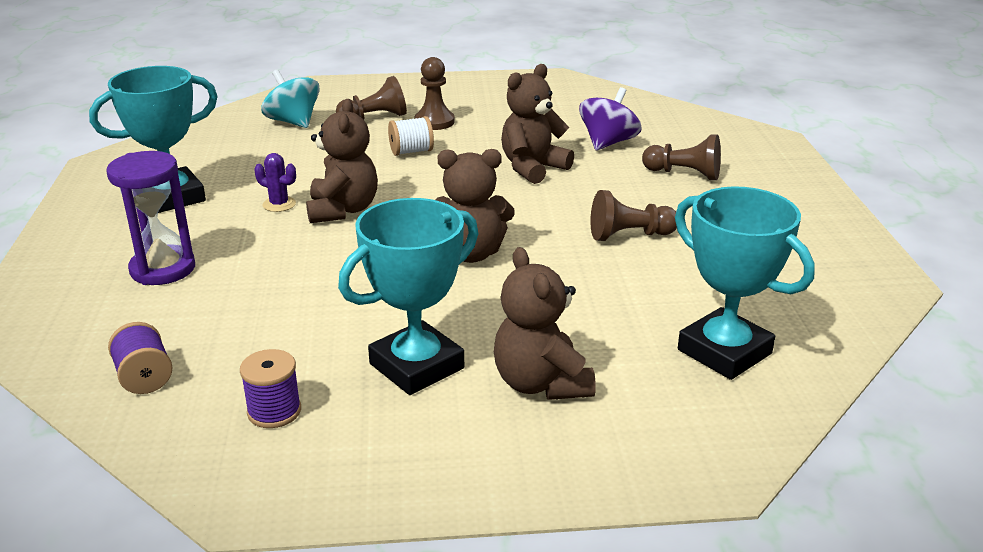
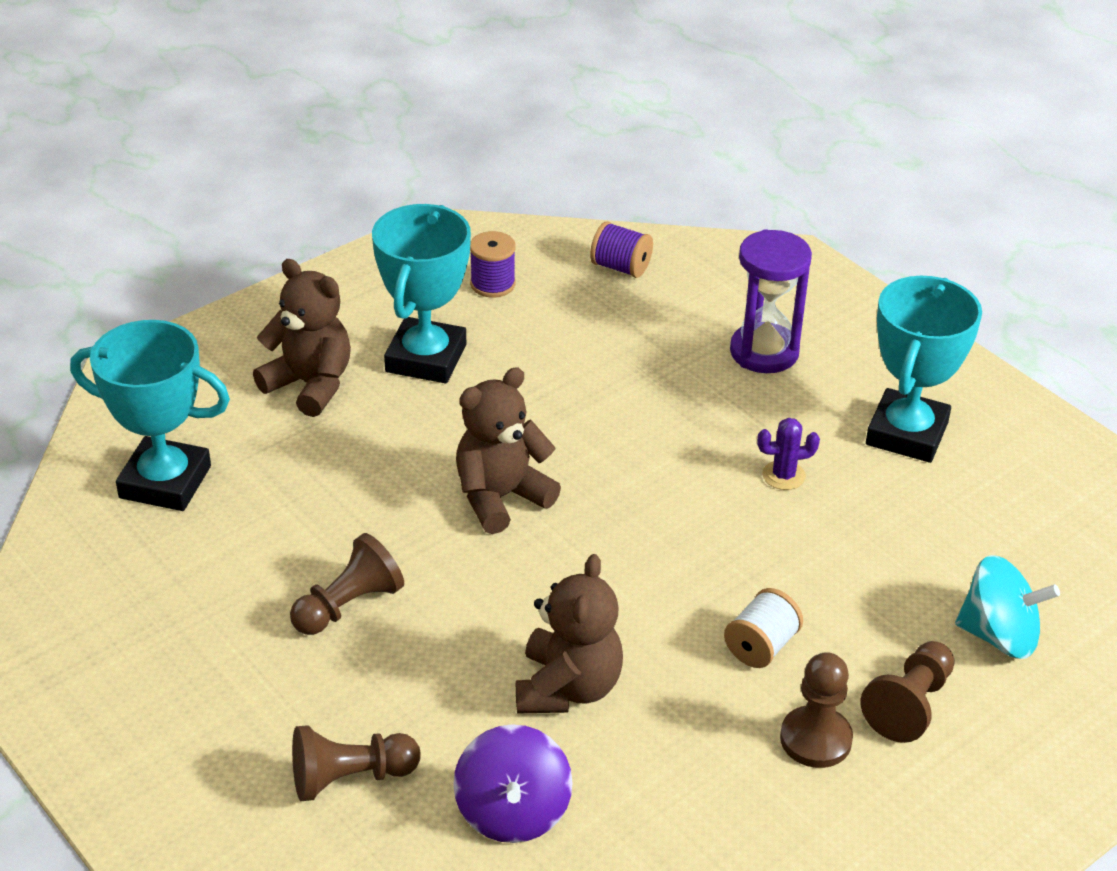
camera: 145 degrees right, 10 degrees up
(343, 210) = (705, 499): brown teddy bear -> none

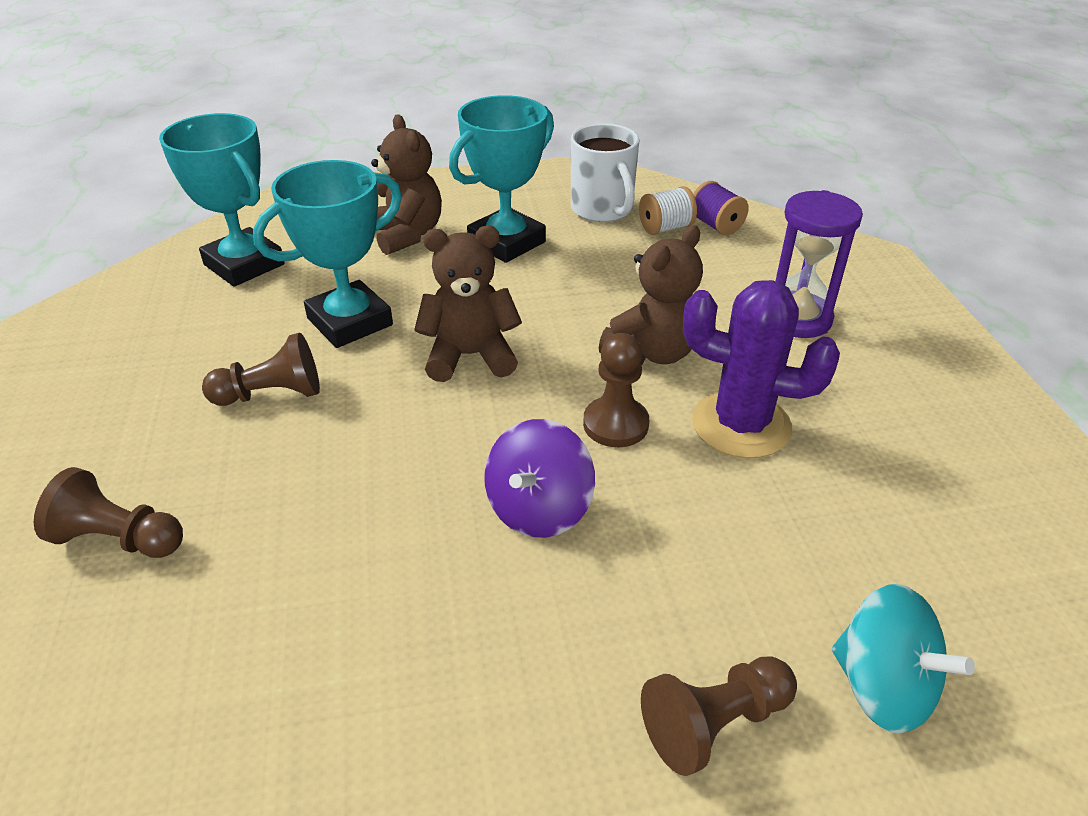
camera: 30 degrees right, 0 degrees up
(492, 284) = (602, 210): purple spool -> white mug
(512, 812) = (211, 641): purple spinning top -> purple spinning top (539, 509)
(568, 688) = (375, 540): brown teddy bear -> brown teddy bear (652, 352)
(761, 646) = (594, 580): white spool -> white spool (665, 228)
(783, 475) = (741, 425): purple cactus -> purple cactus, size x2.16
(815, 739) = (574, 713): brown pawn -> brown pawn (615, 424)
(906, 433) = (898, 430): turquoise trophy -> turquoise trophy (350, 322)

